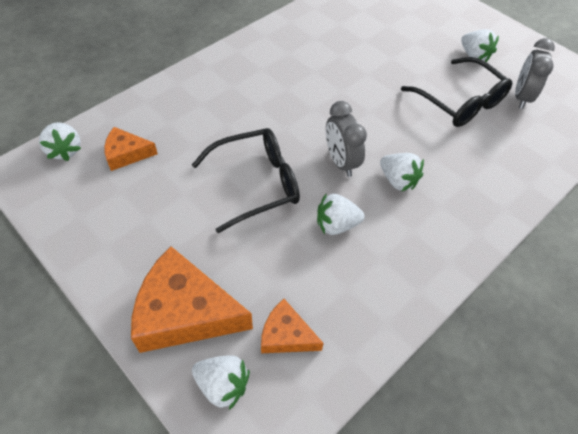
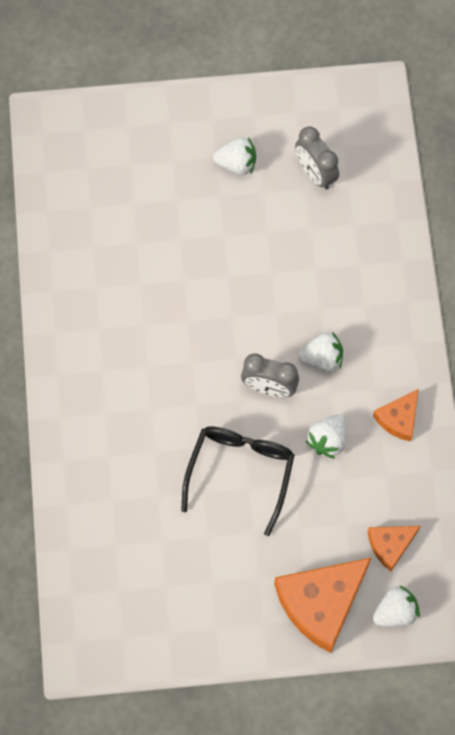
camera: 50 degrees left, 15 degrees up
(65, 150) = (80, 608): white strawberry -> none
(126, 154) = (124, 558): orange cheese -> orange cheese (398, 418)
(460, 102) = (281, 230): black glasses -> none

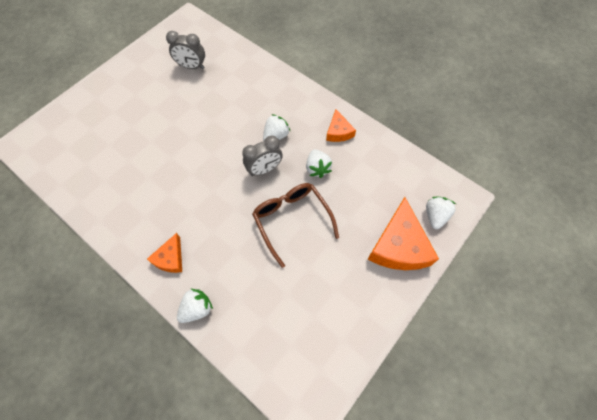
camera: 45 degrees left, 5 degrees down
(236, 163) = (148, 89): white strawberry -> white strawberry (197, 308)
(240, 472) = (292, 220): black glasses -> brown glasses
(390, 545) = (398, 188): orange cheese -> orange cheese (170, 258)

